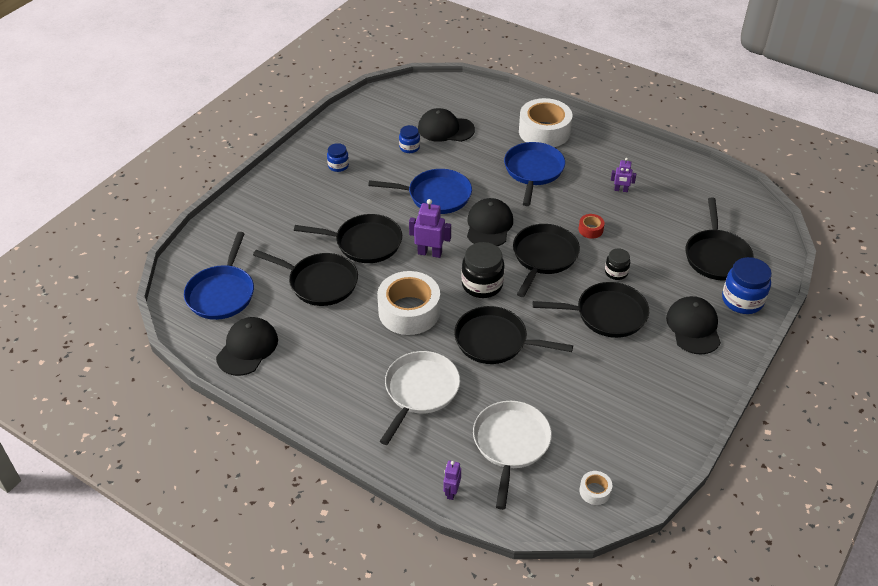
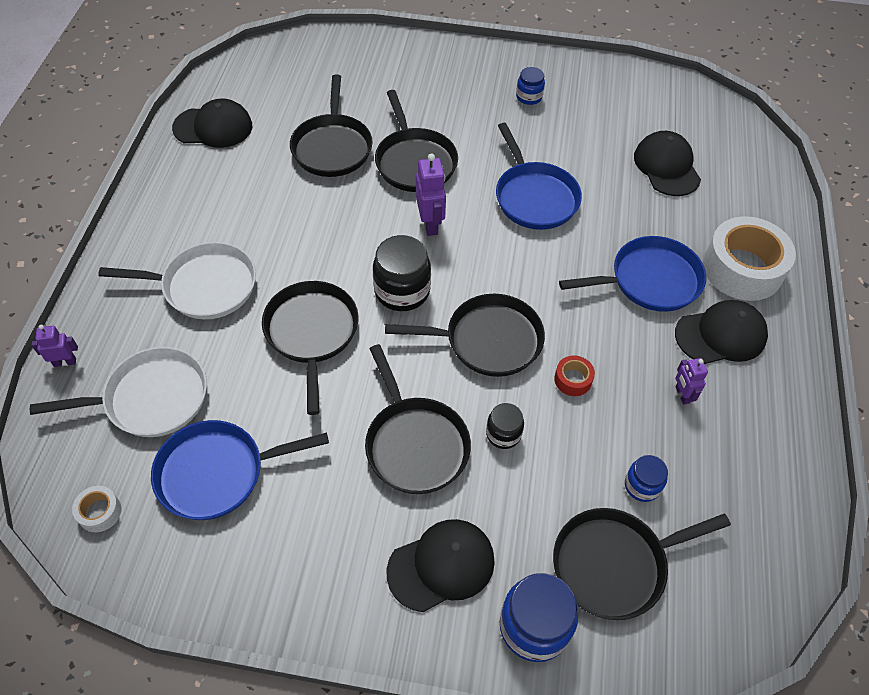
camera: 65 degrees right, 10 degrees up
(222, 293) = (281, 82): blue pan -> blue pan (217, 473)
(409, 147) = (606, 145): blue jar -> blue jar (642, 485)
(409, 311) = (324, 236): white tape -> none
(489, 225) = (513, 266): black cap -> black cap (721, 335)

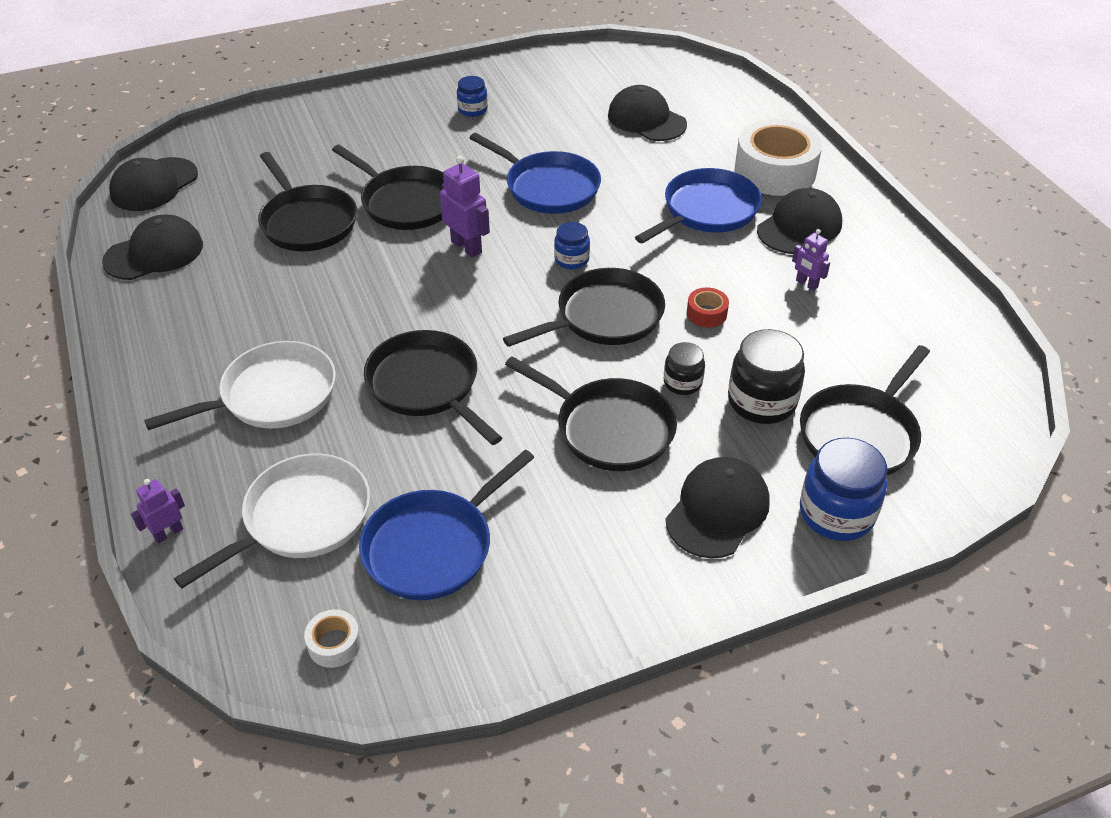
camera: 30 degrees left, 10 degrees down
(253, 68) = (154, 185): none -> black cap
(402, 291) = (487, 312): black jar -> black jar (761, 401)
(642, 485) = (832, 365): blue jar -> blue jar (571, 259)

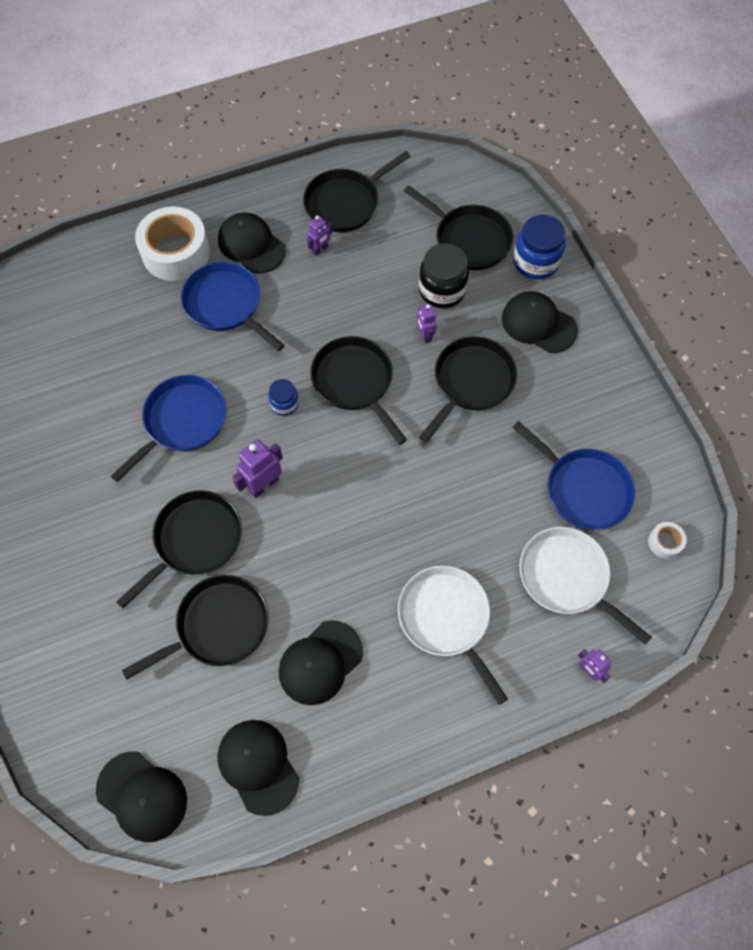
camera: 90 degrees left, 20 degrees up
(426, 385) = (432, 504): black pan -> black pan (345, 203)
(472, 110) = (43, 490): blue jar -> none
(646, 119) = (84, 341): black cap -> black cap (320, 662)
(682, 382) = (425, 335): black jar -> purple robot
(706, 313) = (352, 315): red tape -> none

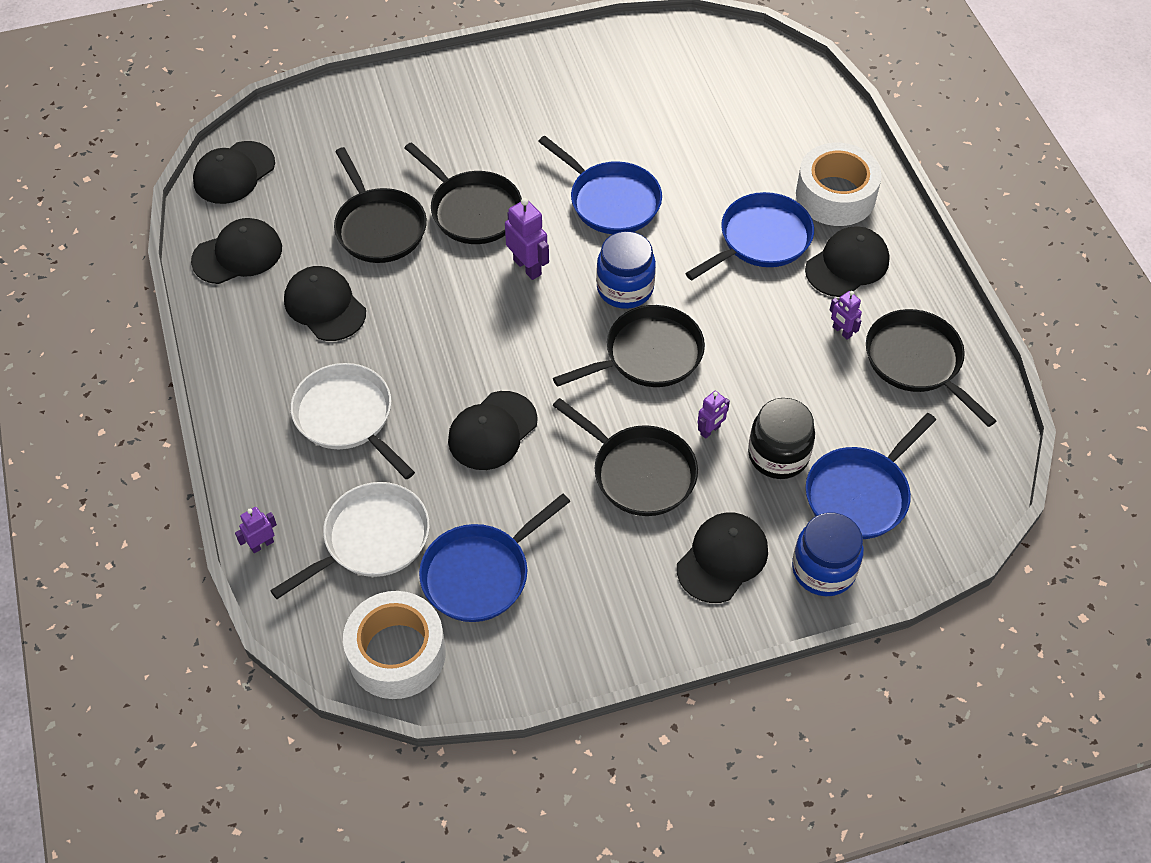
camera: 95 degrees right, 10 degrees down
(284, 404) = (625, 288): blue jar -> blue jar, size x1.75
(425, 335) = (710, 430): purple robot -> purple robot turned 150 degrees clockwise
(446, 495) = (492, 431): none -> black cap
(446, 619) = (347, 417): white pan -> white pan turned 105 degrees counterclockwise
(469, 239) = (860, 494): black pan -> blue pan
(665, 542) = (397, 653): white tape -> white tape, size x2.31

